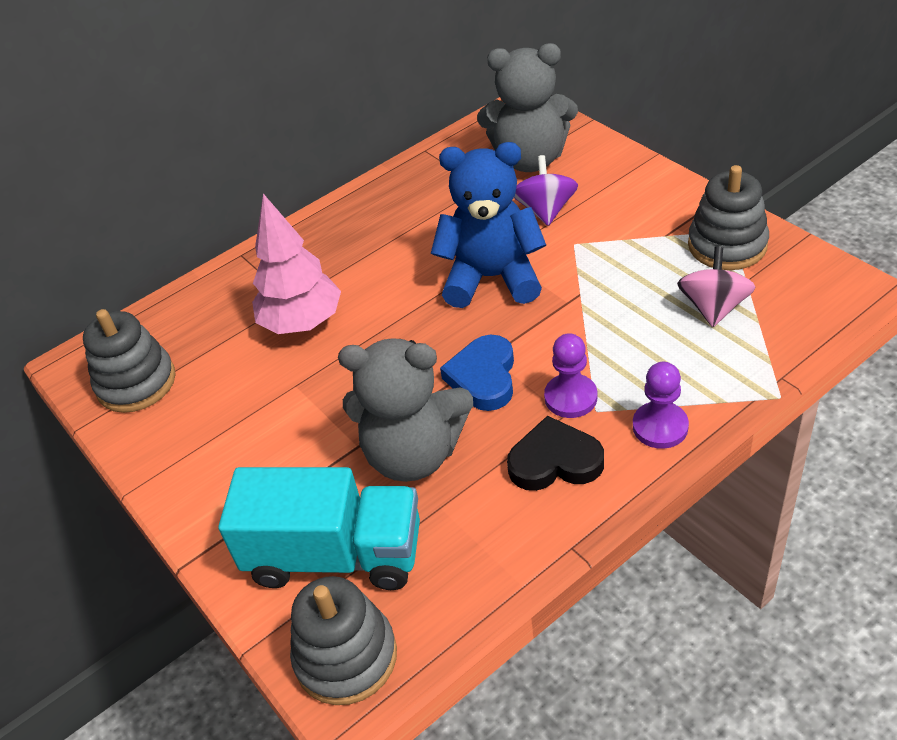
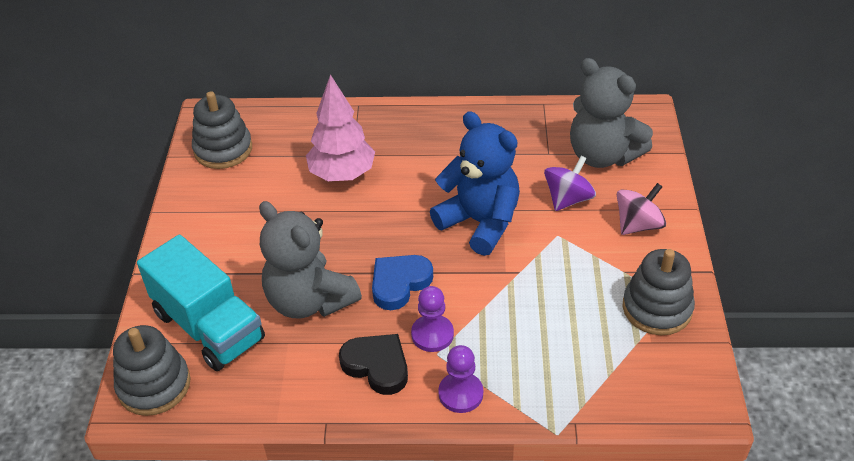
camera: 35 degrees right, 0 degrees up
(713, 307) = (591, 344): pink spinning top -> pink spinning top (638, 225)

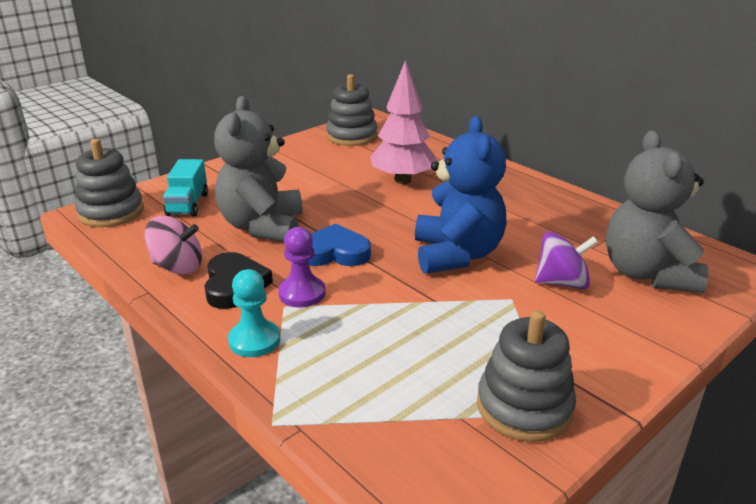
camera: 45 degrees right, 15 degrees down
(209, 326) = (188, 204): turquoise truck -> turquoise truck, size x0.56
(460, 394) = (254, 340): purple pawn -> turquoise pawn
(638, 225) = (606, 337): pink spinning top -> pink spinning top (177, 267)

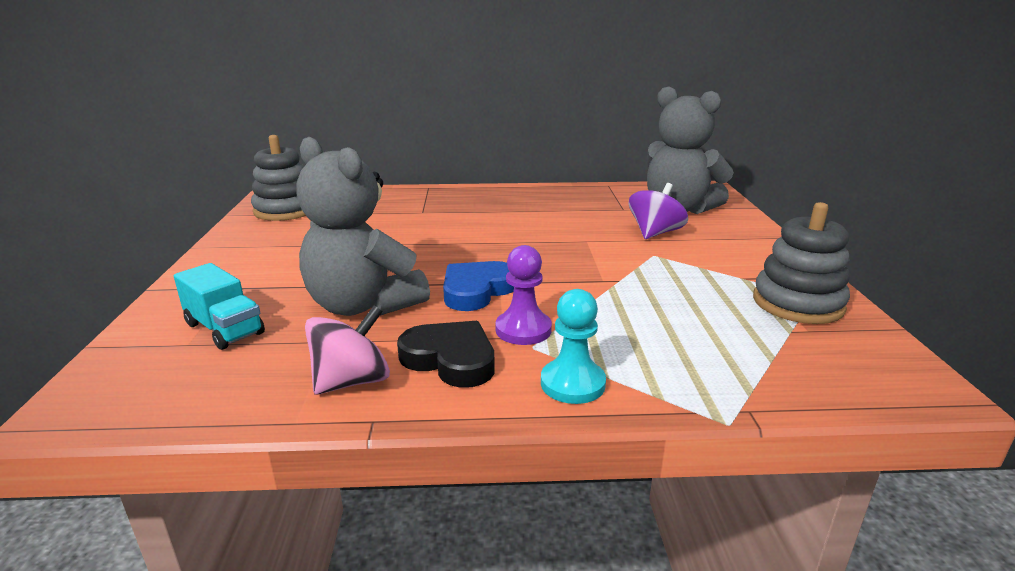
camera: 50 degrees left, 5 degrees down
(111, 212) = (120, 386): grey stacking toy -> none
(402, 180) = (410, 222): pink tree -> none
(457, 255) = (564, 248): blue teddy bear -> none

